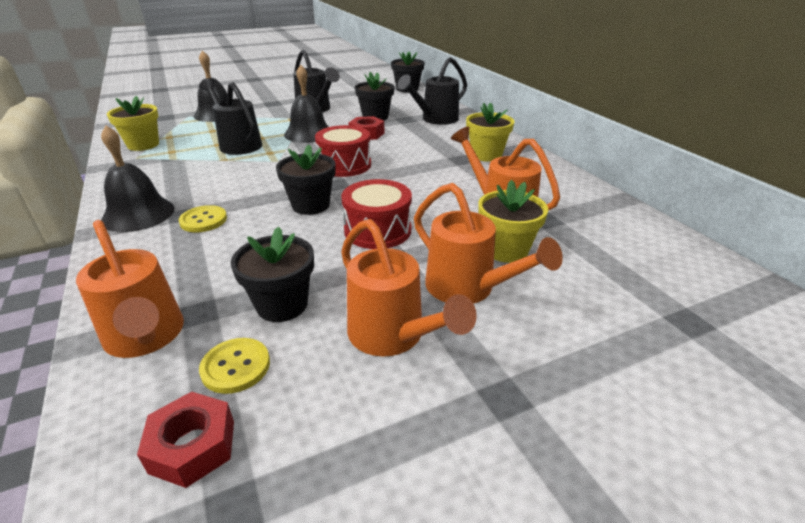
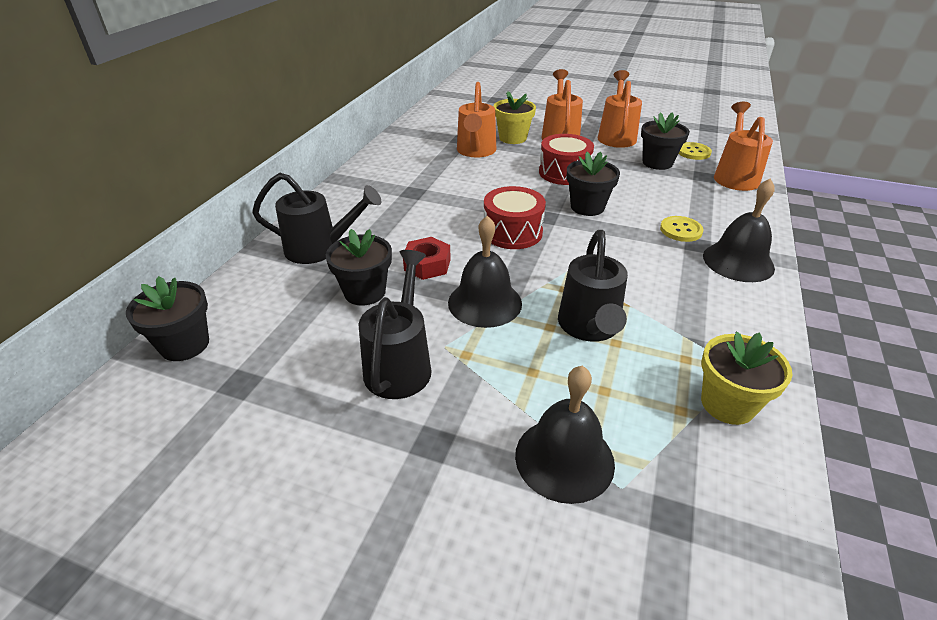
camera: 135 degrees left, 5 degrees up
(193, 446) = (718, 141): red nut -> none
(486, 155) = (387, 186): yellow flower pot -> none

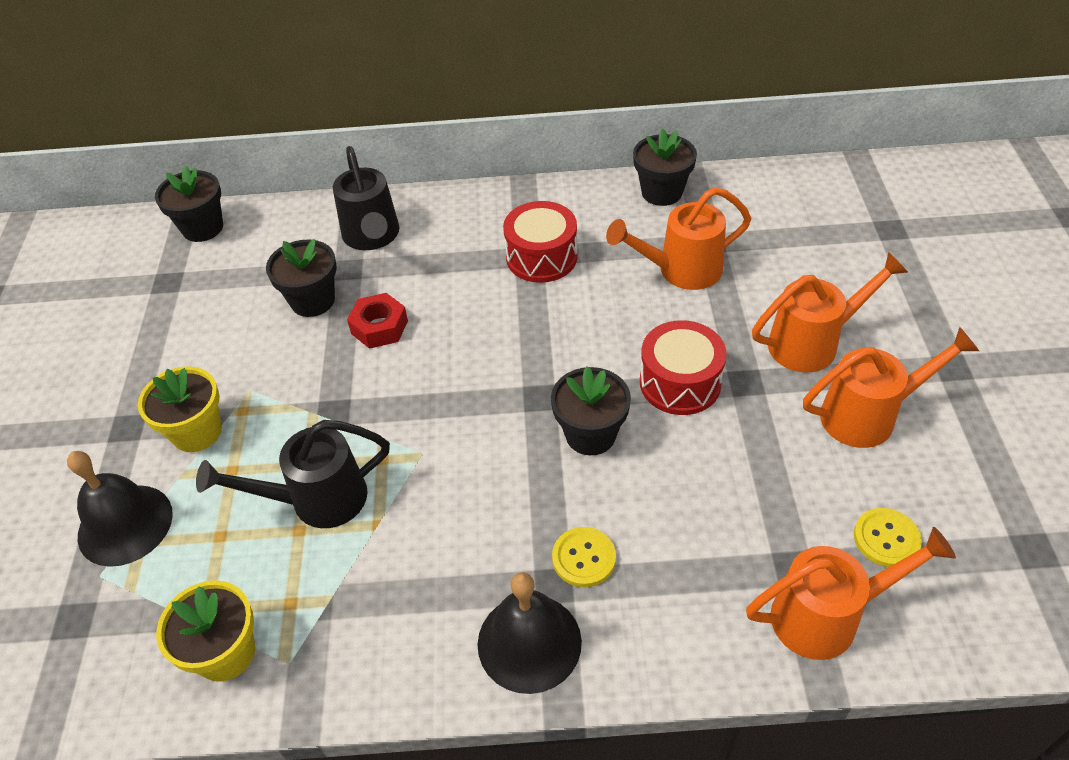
camera: 70 degrees right, 10 degrees up
(400, 364) = (216, 369): black watering can -> none
(485, 302) = (329, 397): black bell -> none
(512, 232) = (482, 376): red drum -> red drum (541, 257)
(513, 138) = (756, 293): yellow flower pot -> yellow flower pot (197, 432)
(657, 163) = (800, 492): black flower pot -> black flower pot (662, 192)

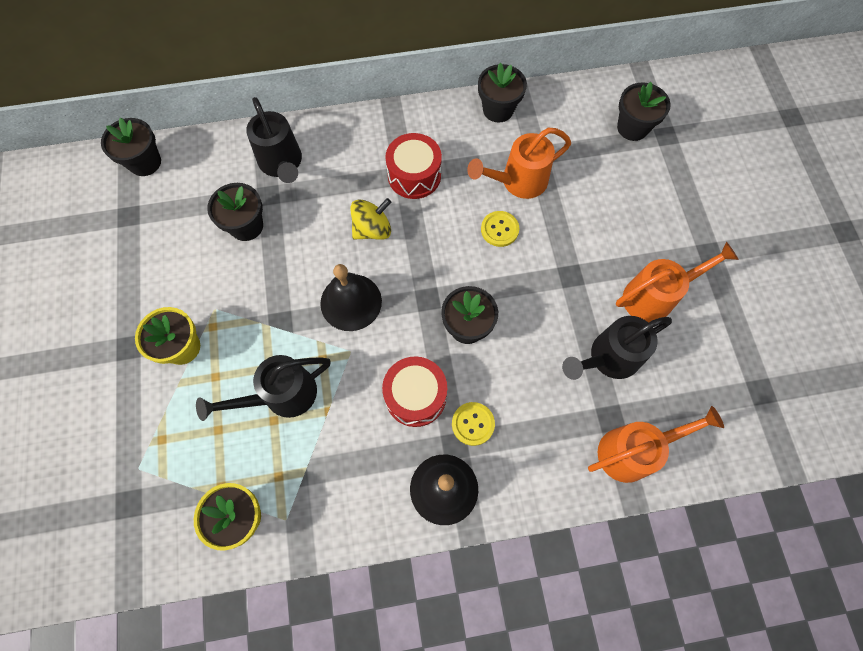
camera: 10 degrees left, 20 degrees up
(125, 524) = (147, 427): black bell -> black bell (351, 302)
(379, 327) = (301, 246): red nut -> none
(476, 313) = (372, 229): none -> yellow spinning top
(680, 383) = (525, 279): red drum -> red drum (415, 396)
(795, 488) = (608, 358): none -> black watering can
(812, 343) = (615, 239): orange watering can -> none
(843, 219) = (632, 128): none -> black flower pot
(886, 539) = (669, 391): yellow button -> yellow button (499, 229)

